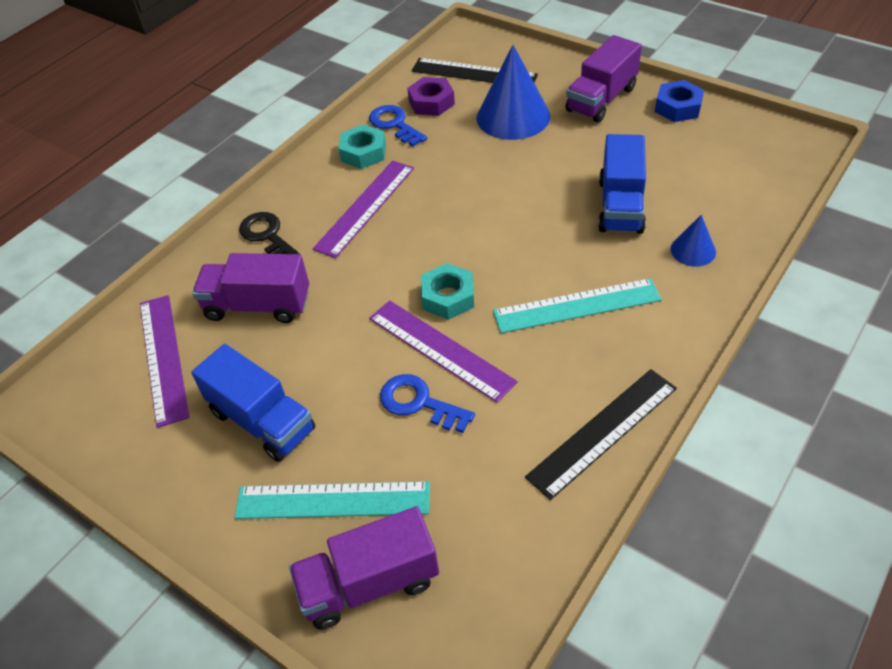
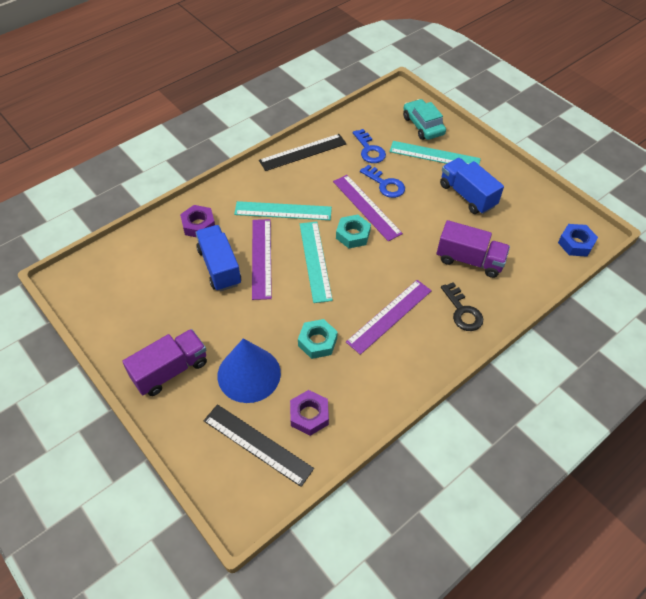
camera: 170 degrees left, 5 degrees up
(163, 358) = (526, 242): purple ruler -> purple ruler (261, 258)
(363, 152) = (381, 372): turquoise nut -> turquoise nut (317, 342)
(369, 583) = (423, 125): purple truck -> turquoise car
(394, 124) = (348, 397): blue key -> blue key (369, 150)
(490, 246) = (315, 261): none -> turquoise ruler
(620, 205) = (219, 267): blue truck -> blue truck turned 45 degrees counterclockwise
(678, 107) = (120, 342): blue nut -> blue nut (575, 243)
(693, 250) = (198, 225): blue cone -> purple nut

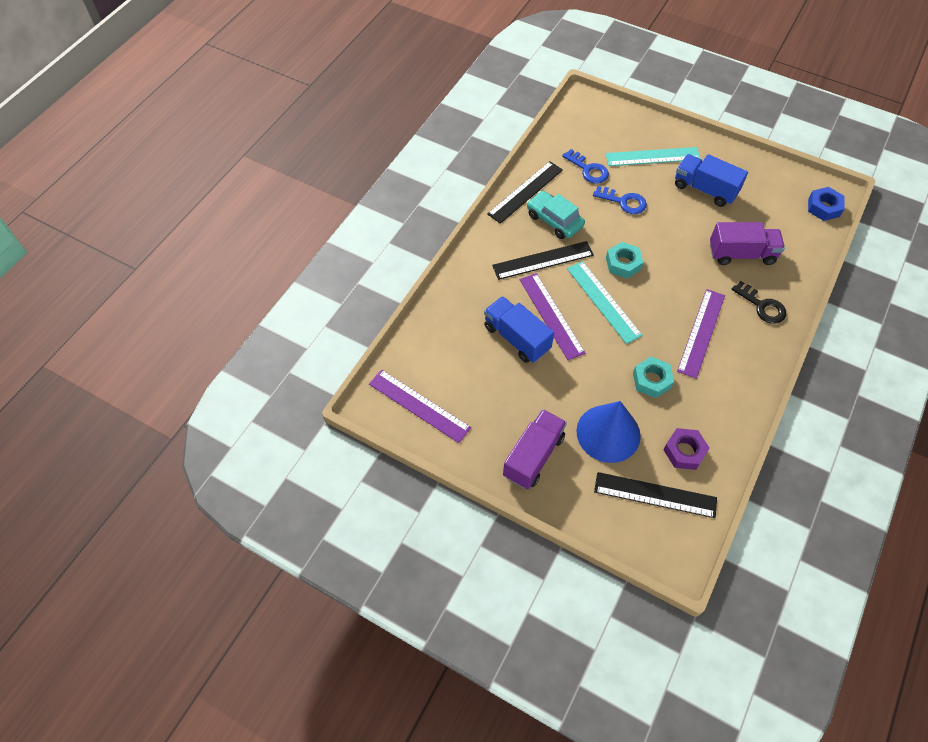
camera: 20 degrees left, 5 degrees up
(198, 225) = (469, 302): purple nut -> none
(283, 211) = (543, 260): turquoise ruler -> black ruler
(366, 207) = (619, 231): purple ruler -> purple ruler (419, 405)
(423, 125) = (624, 128): turquoise car -> turquoise car (554, 220)

